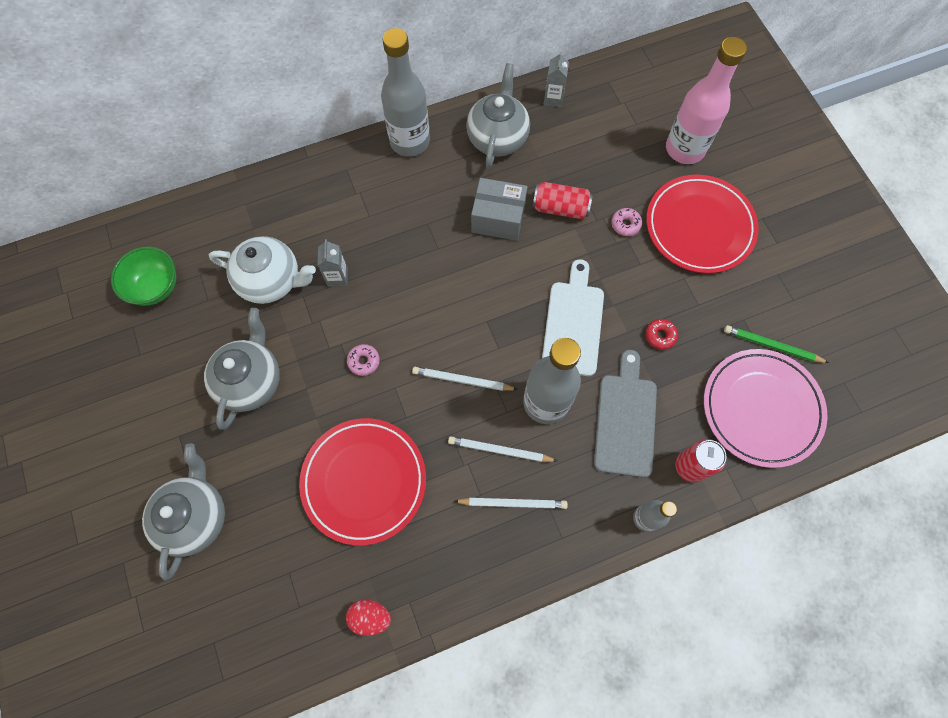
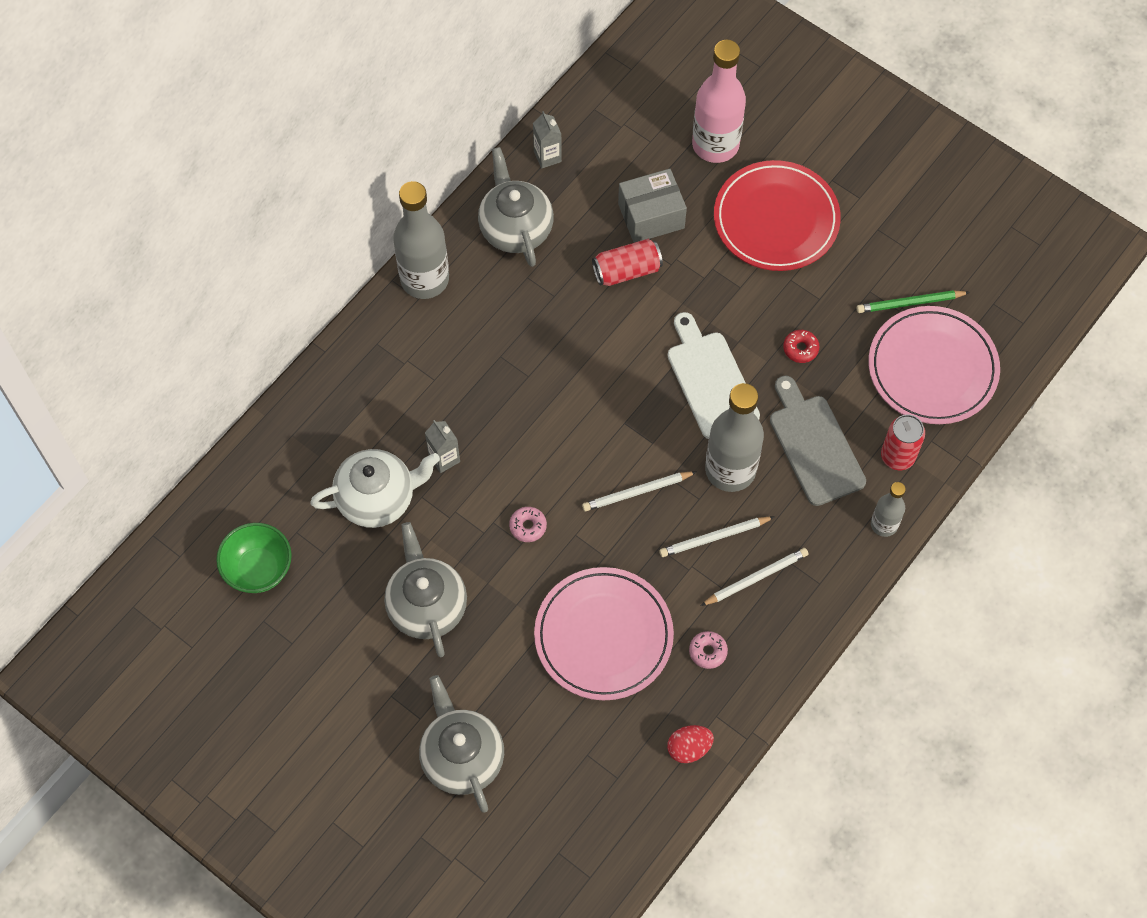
camera: 30 degrees left, 5 degrees down
(364, 481) = (603, 636): red plate -> pink plate
(498, 218) = (570, 314): grey box -> grey box (651, 216)
(625, 224) = (702, 254): pink donut -> pink donut (708, 651)

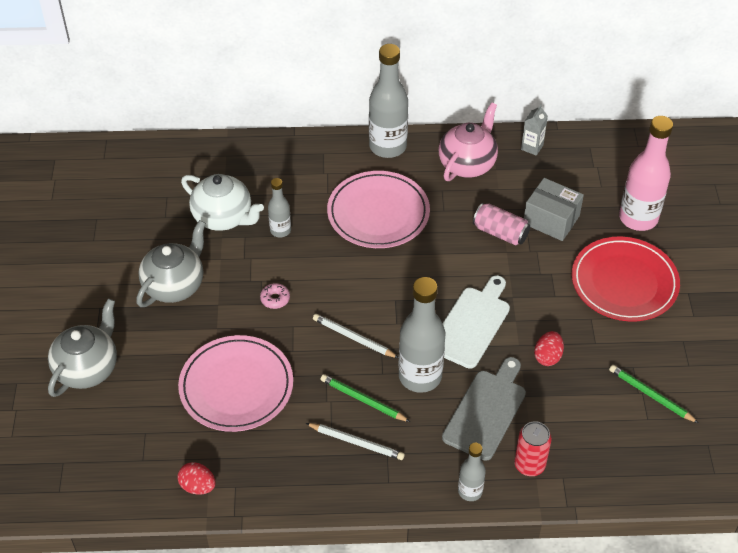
camera: 50 degrees right, 15 degrees down
(258, 569) = (127, 196): green bowl -> none
(444, 458) = (280, 230): grey carton -> grey bottle
(515, 228) = (467, 164): grey teapot -> pink teapot
(627, 271) = (500, 233): red can -> pink can
(708, 651) = (277, 451): pink donut -> none
(714, 537) = (363, 400): white pencil -> green pencil
(800, 349) = (547, 356): red donut -> red egg
(932, 368) = (617, 441): pink plate -> pink plate (378, 213)

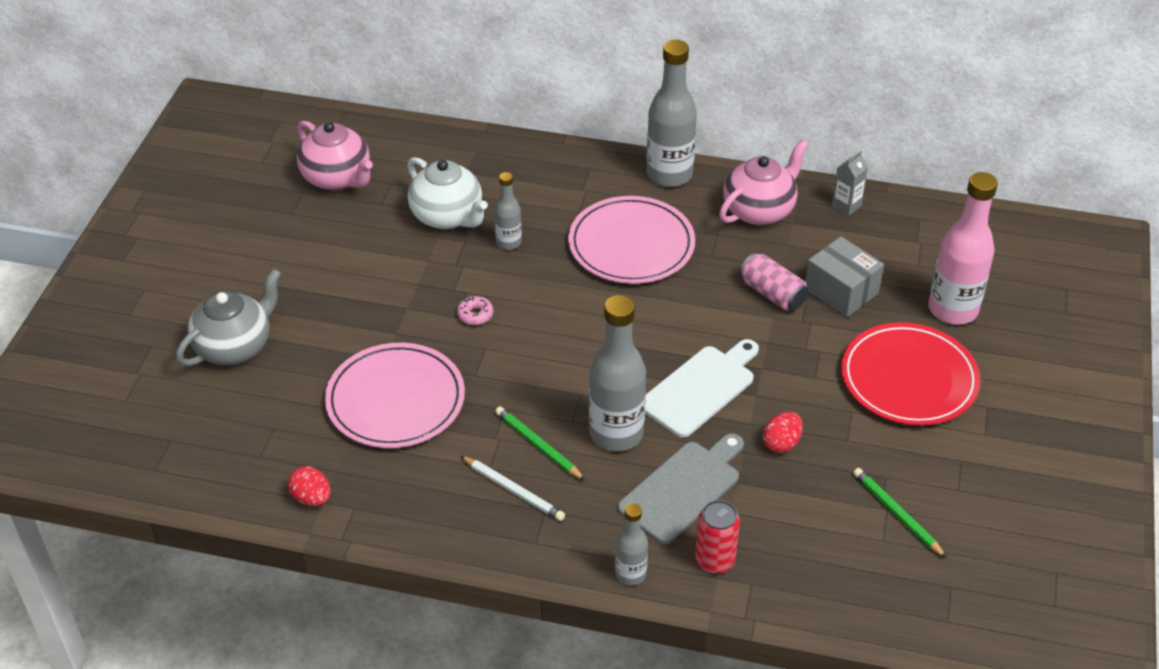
camera: 15 degrees right, 5 degrees down
(121, 201) = (337, 178): none -> pink teapot
(175, 285) = (365, 278): grey teapot -> none
(354, 338) = (552, 375): white pencil -> none

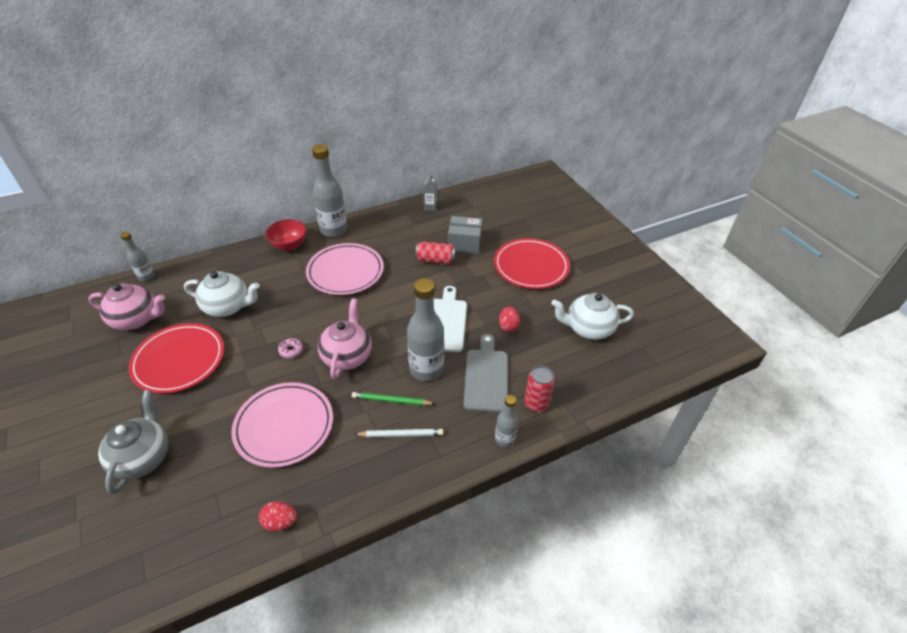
camera: 40 degrees left, 0 degrees up
(345, 256) = (179, 360): none -> red plate
(508, 242) = (276, 303): grey bottle -> grey bottle (146, 276)
(590, 168) = (289, 245): none -> red bowl
(759, 210) = (393, 226): pink teapot -> pink teapot (347, 356)
(772, 294) = (435, 260): pink can -> red can
(897, 514) = (588, 328): green pencil -> white teapot
(952, 309) = (517, 228): pink bottle -> none

